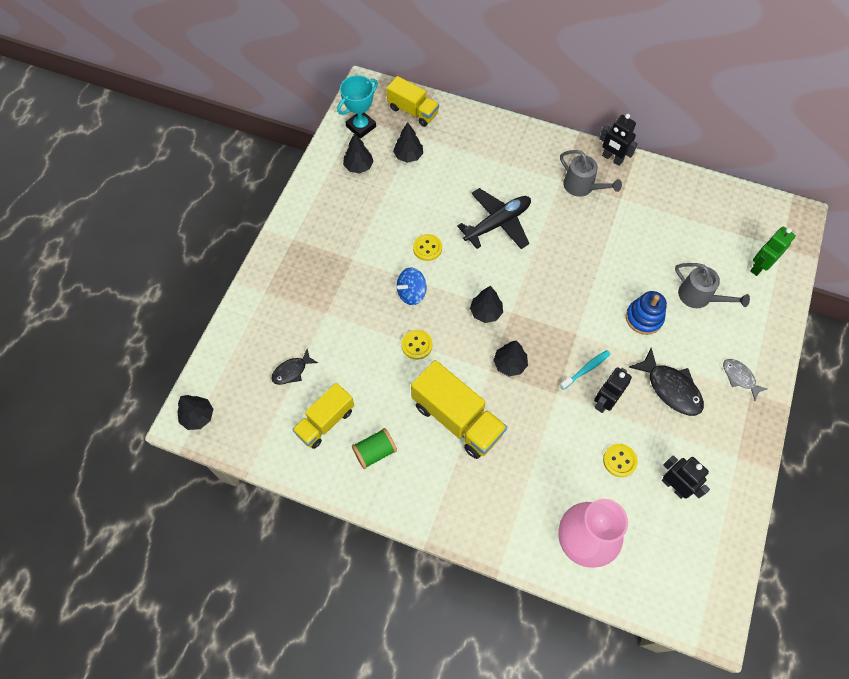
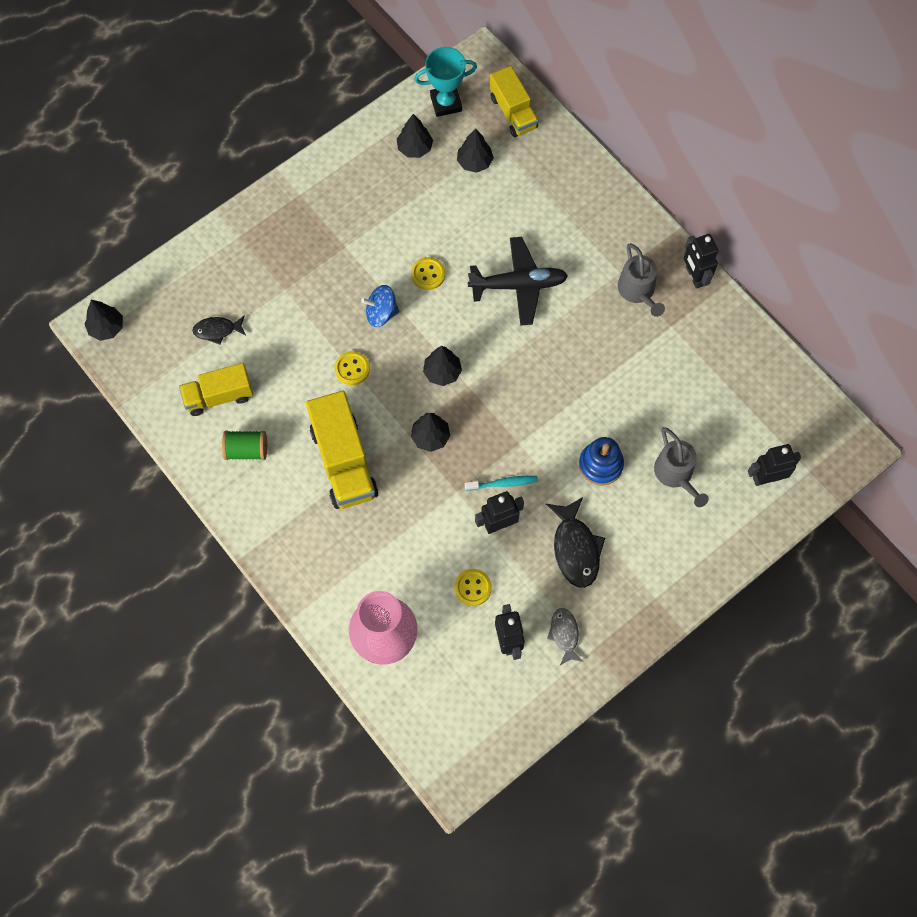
camera: 30 degrees right, 5 degrees up
(739, 377) = (655, 577): grey fish -> grey fish (564, 634)
(759, 266) = (766, 478): green robot -> black robot

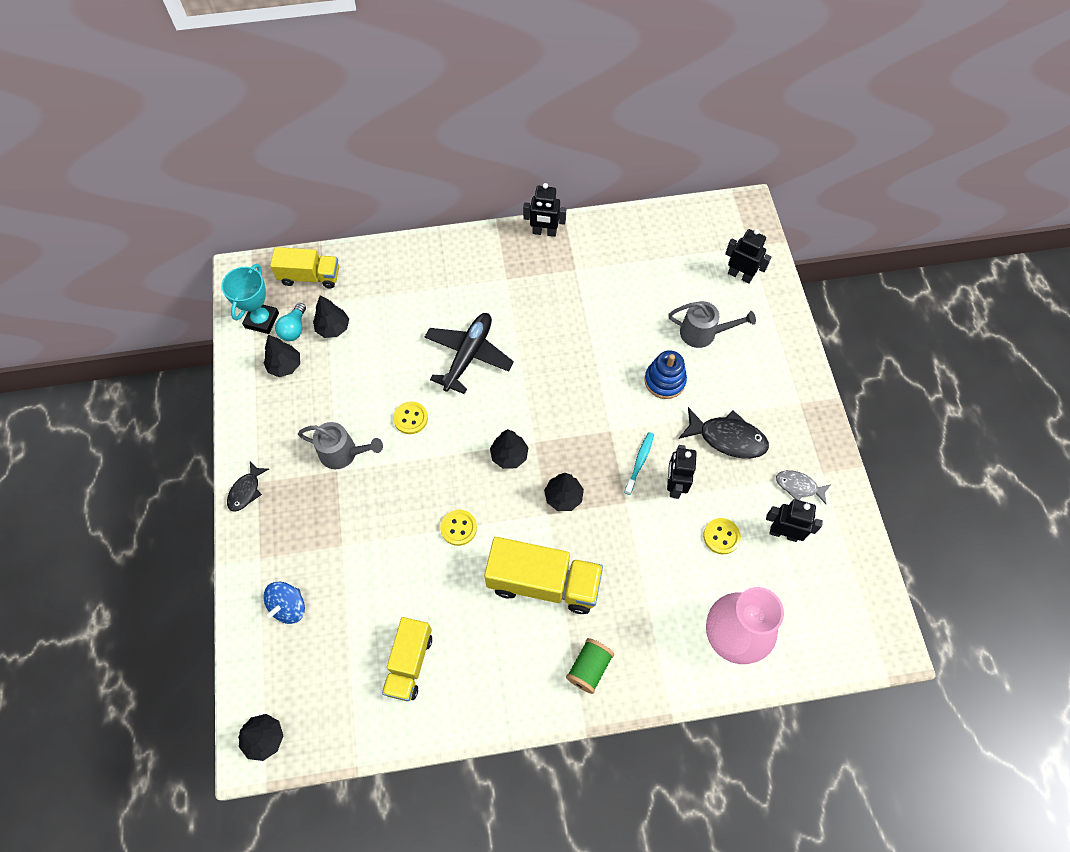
camera: 60 degrees left, 5 degrees down
(217, 330) = (341, 629): black fish -> black fish (246, 491)
(246, 450) = (480, 665): green spool -> green spool (589, 668)
(381, 313) = (421, 475): blue spinning top -> blue spinning top (289, 606)
(454, 133) = (294, 329): none -> turquoise light bulb
(638, 292) = (532, 275): grey watering can -> grey watering can (343, 453)
(766, 478) = (740, 275): black robot -> black robot turned 105 degrees clockwise

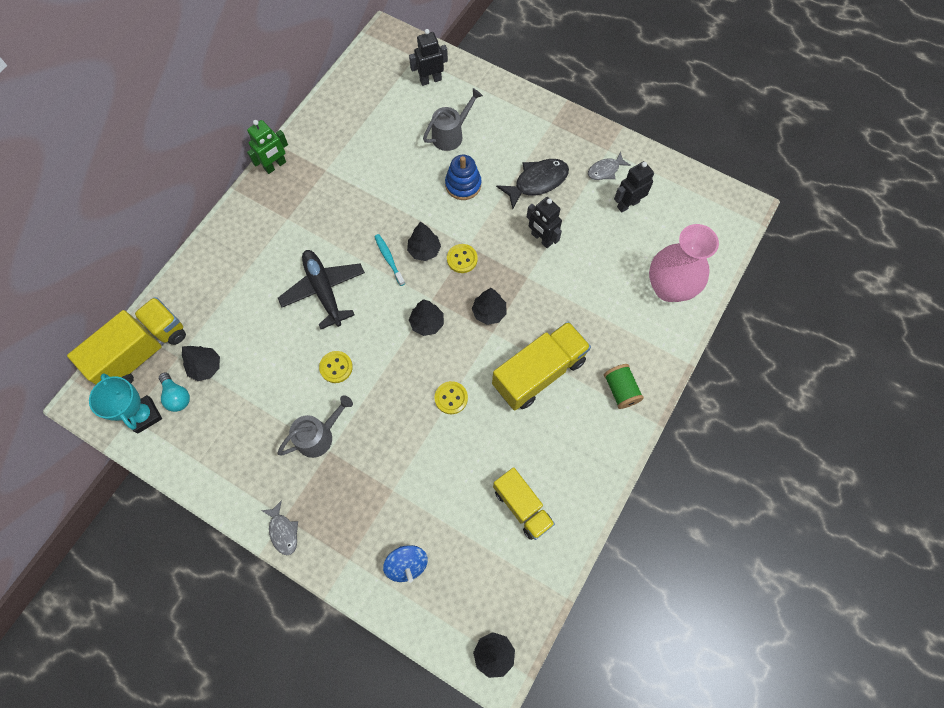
camera: 50 degrees left, 5 degrees up
(246, 491) = (283, 531): black fish -> grey fish
(285, 366) = (203, 426): black tree -> black tree (424, 250)
(310, 276) = (142, 351): yellow truck -> yellow truck, size x1.53
(544, 232) = (275, 166): black robot -> green robot
(639, 462) = (506, 246): turquoise toothbrush -> turquoise toothbrush (389, 259)
(721, 536) = (599, 240): yellow button -> yellow button (462, 259)

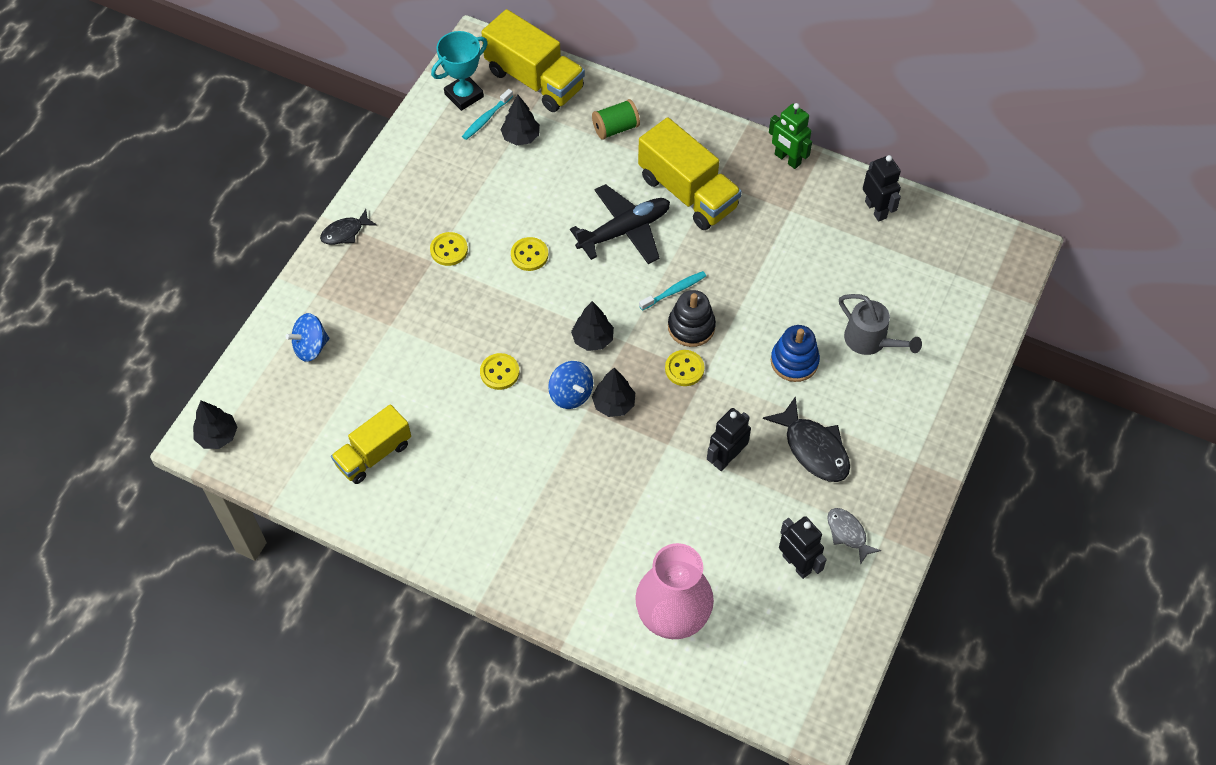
camera: 85 degrees right, 10 degrees down
(177, 396) = (486, 118): turquoise light bulb -> turquoise toothbrush
(283, 531) = (345, 232): grey fish -> black fish
(319, 435) = (449, 250): grey watering can -> yellow button
(424, 250) = (691, 327): black tree -> black stacking toy
(430, 80) = (955, 309): black robot -> black robot (876, 209)
(477, 343) = (571, 394): none -> blue spinning top
(538, 373) = (538, 463): yellow truck -> yellow truck (687, 192)
(620, 390) = (521, 558): green spool -> green spool (615, 128)

